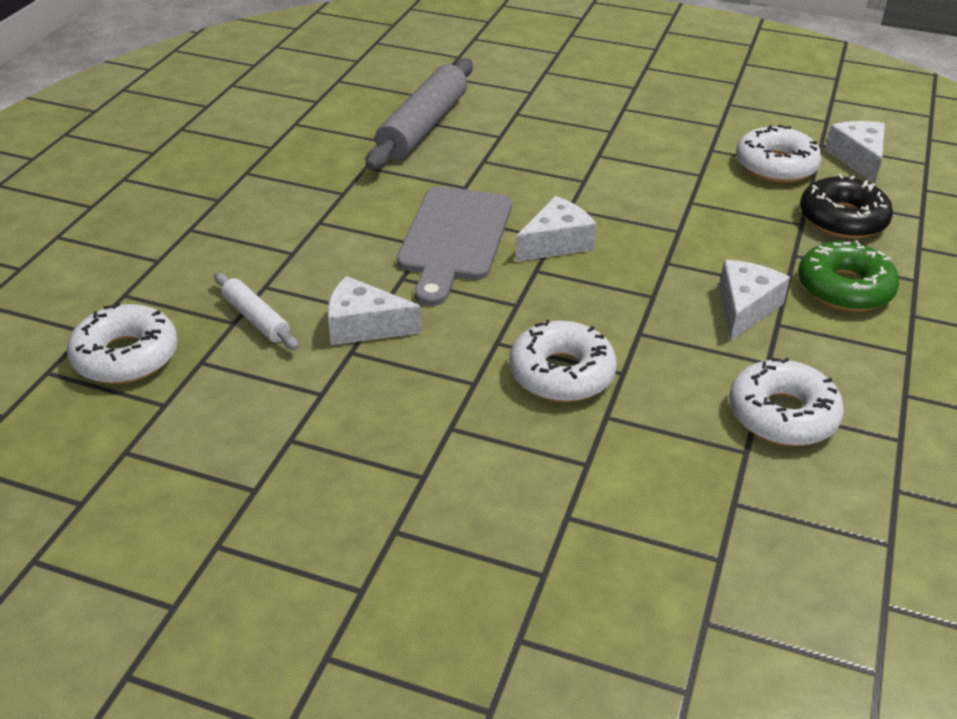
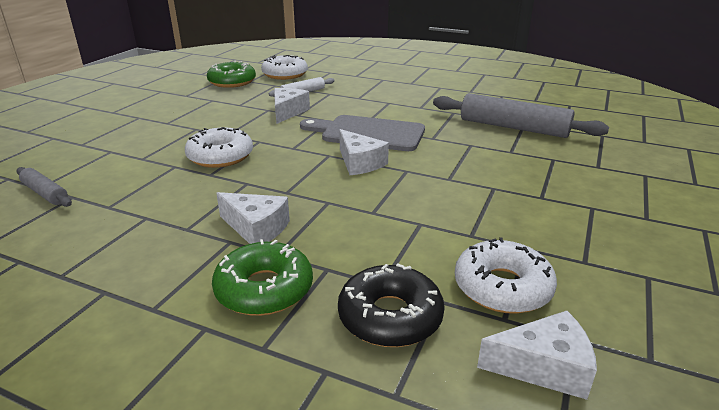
camera: 95 degrees right, 10 degrees down
(166, 431) = (232, 82): none -> green donut
(736, 541) = (45, 193): none -> grey rolling pin
(782, 415) = (129, 225): white donut -> none

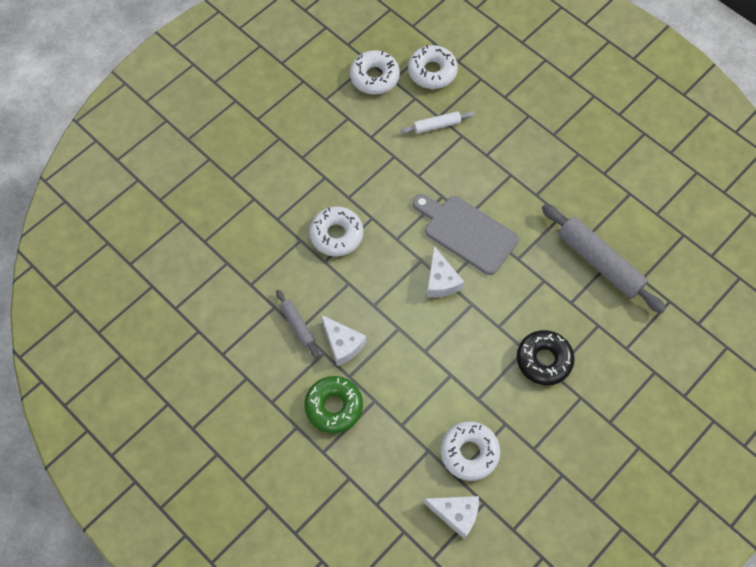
camera: 20 degrees right, 35 degrees up
(45, 193) = (209, 252): grey rolling pin -> grey rolling pin (297, 326)
(232, 82) = (374, 77): green donut -> white donut
(288, 112) = (410, 167): white cheese -> none
(390, 317) = (395, 453): black donut -> black donut (544, 360)

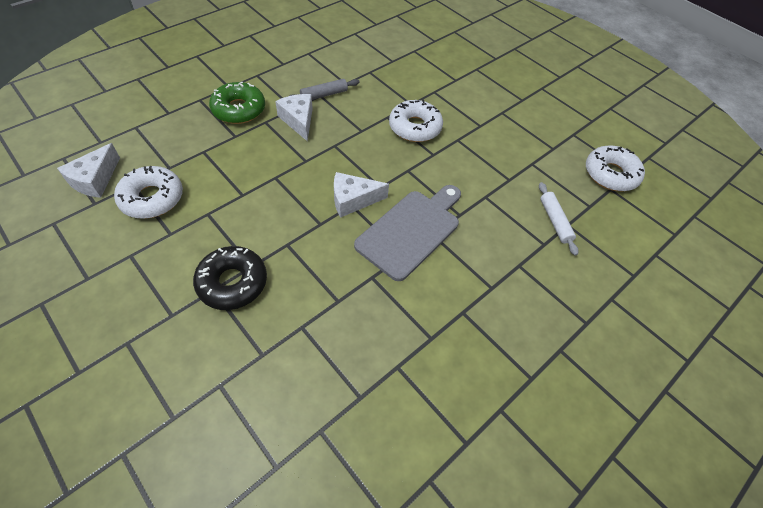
camera: 90 degrees right, 10 degrees down
(342, 344) = (298, 121): white cheese -> white cheese turned 105 degrees clockwise
(432, 72) = (631, 226): white donut -> none
(599, 262) = (355, 374): grey rolling pin -> none

